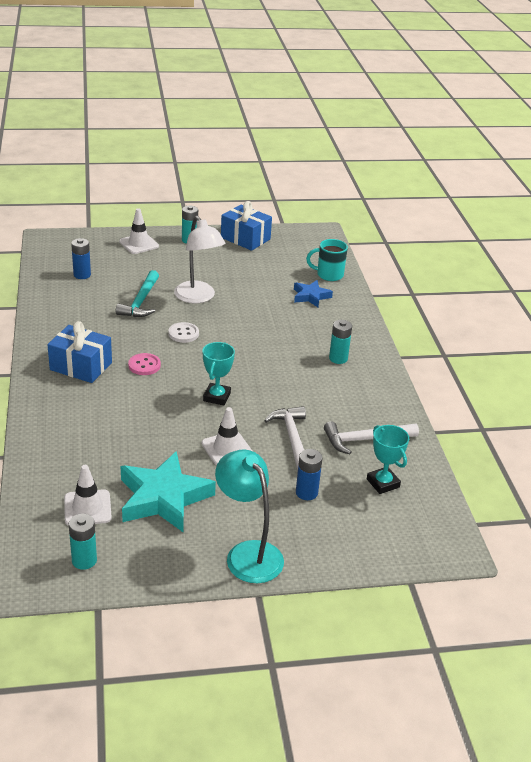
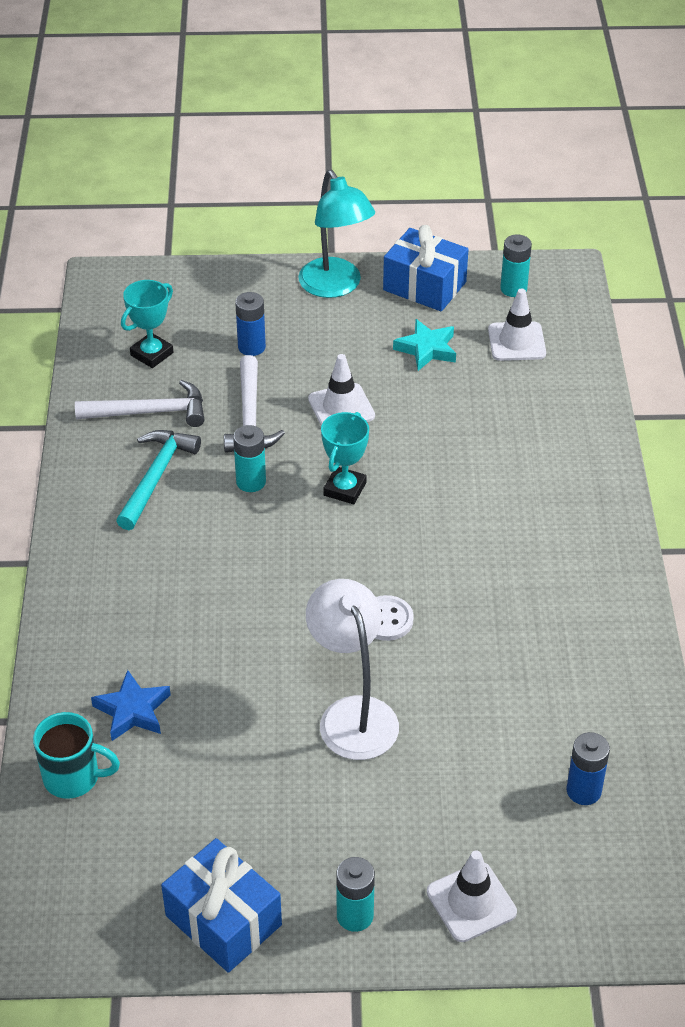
camera: 170 degrees left, 10 degrees up
(81, 366) = (553, 554): blue gift -> blue gift (424, 286)
(141, 301) = (462, 705): turquoise hammer -> turquoise hammer (156, 477)
(144, 365) = (453, 552): pink button -> none
(163, 498) = (427, 349): turquoise star -> turquoise star, size x0.55
(338, 358) = (135, 555): turquoise battery -> turquoise battery (251, 482)
(383, 483) = (152, 354): turquoise trophy -> turquoise trophy turned 60 degrees clockwise

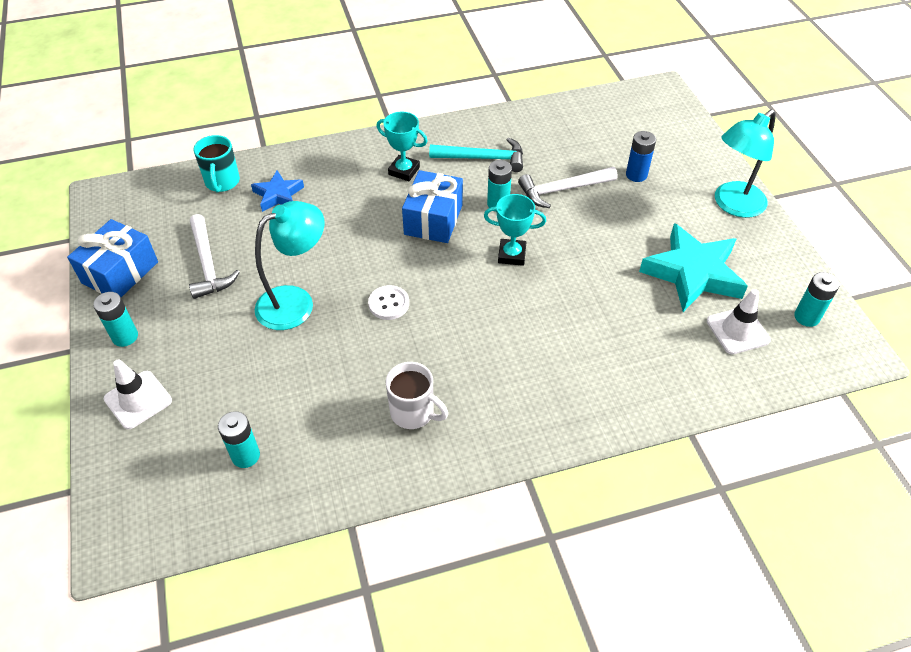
camera: 75 degrees right, 5 degrees up
(150, 412) = (543, 141): white hammer -> white hammer (208, 264)
(152, 354) = (600, 129): turquoise trophy -> turquoise trophy (404, 171)
(341, 407) = (597, 236): white traffic cone -> none
(352, 714) = (296, 302): white lamp -> turquoise lamp
(424, 286) = (770, 258): blue gift -> blue gift (433, 219)
(427, 349) = (693, 273): turquoise star -> turquoise star, size x1.83
(558, 625) = (413, 412): none -> white mug
(583, 791) = (245, 456): blue battery -> turquoise battery

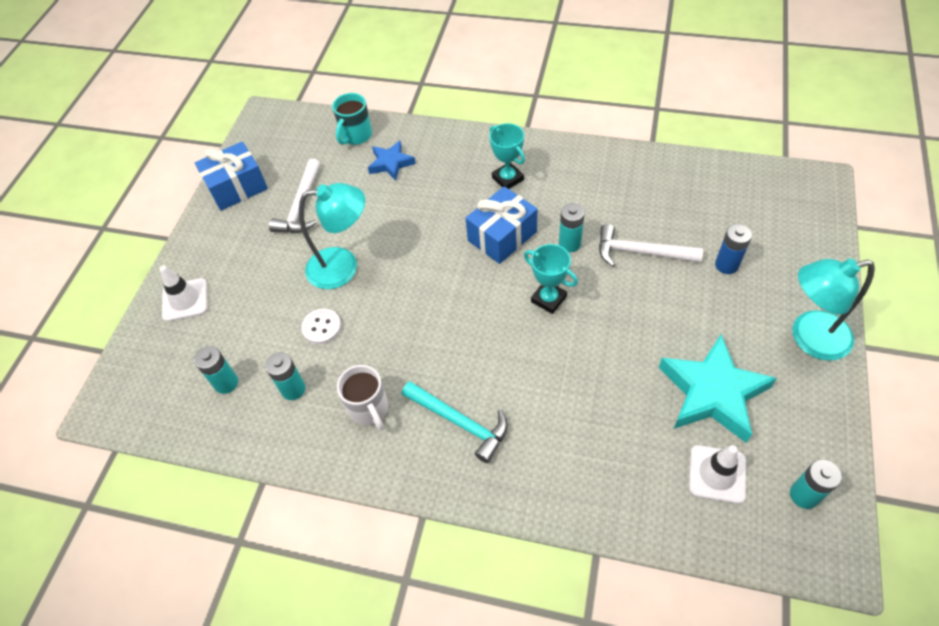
camera: 35 degrees right, 5 degrees up
(125, 337) = (208, 243): turquoise battery -> turquoise battery (293, 389)
(389, 304) = (413, 300): white button -> white button (321, 327)
(483, 158) = (586, 192): turquoise hammer -> turquoise hammer (460, 422)

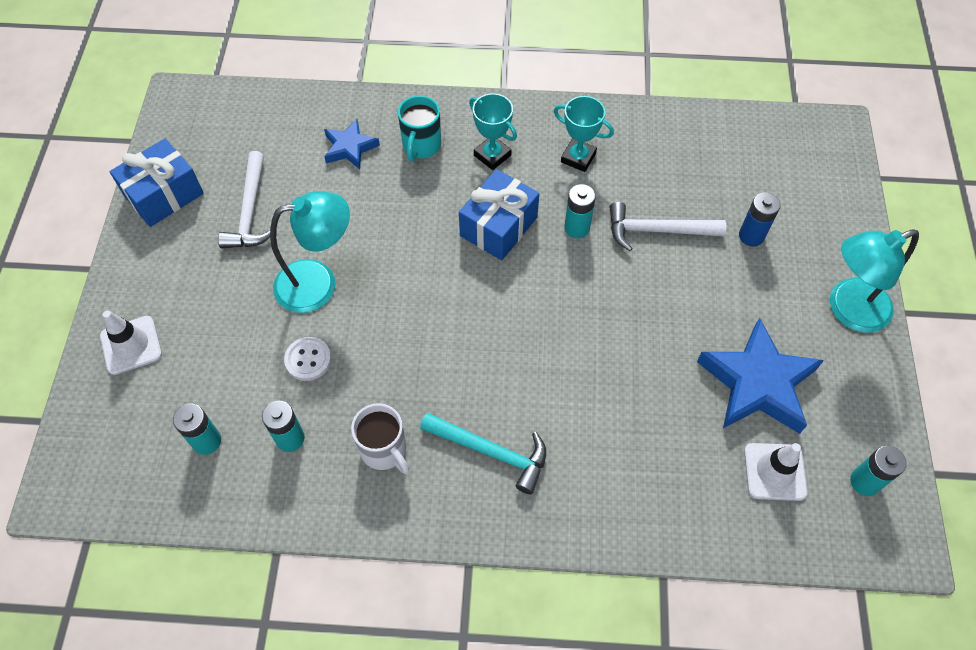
camera: 15 degrees left, 5 degrees up
(356, 136) = (299, 116): turquoise mug -> turquoise mug (421, 146)
(548, 299) = (564, 296): turquoise trophy -> turquoise trophy (578, 158)
(713, 393) = (757, 383): turquoise star -> blue star

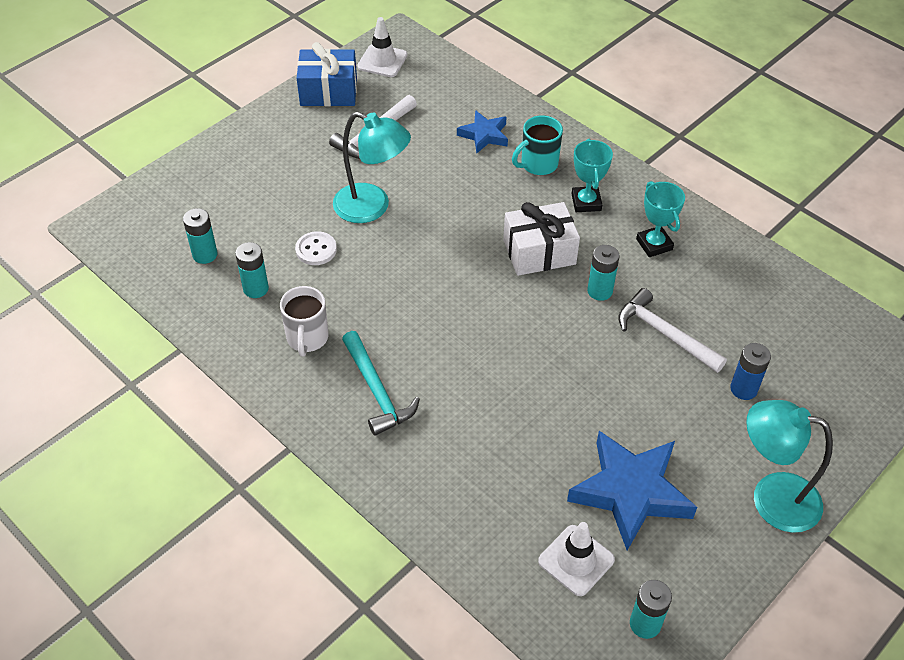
camera: 40 degrees right, 10 degrees down
(131, 345) = (218, 169): white traffic cone -> white traffic cone (382, 61)
(498, 226) = (539, 252): blue gift -> white gift

